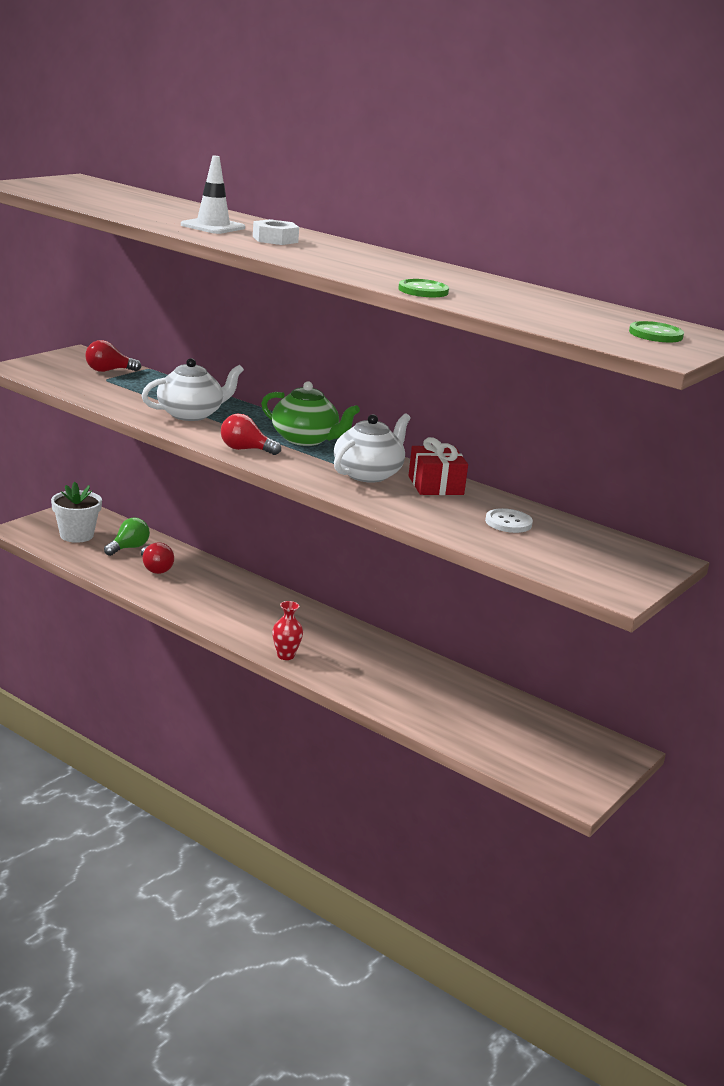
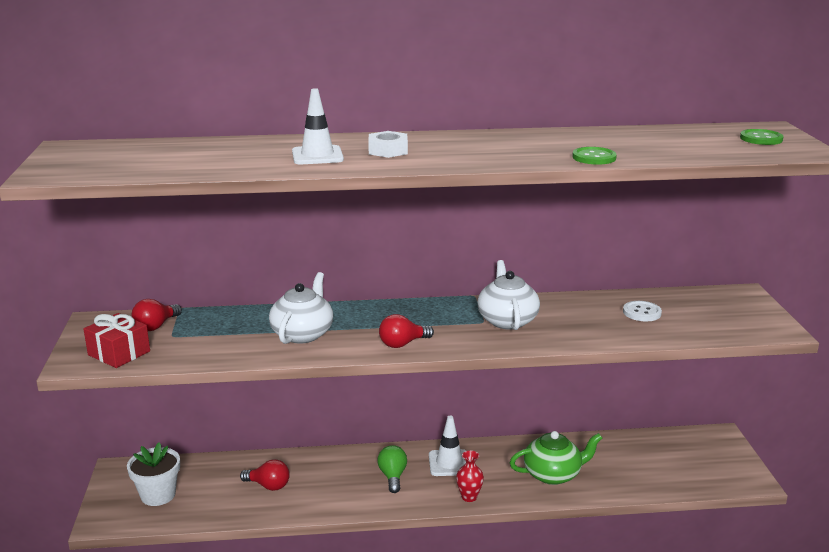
camera: 40 degrees left, 0 degrees up
(128, 548) = (218, 480): green light bulb -> green light bulb (392, 476)
(306, 439) = (415, 313): green teapot -> green teapot (553, 474)
(315, 629) = (449, 463): none -> white traffic cone
(435, 485) = (554, 307): red gift -> red gift (119, 353)

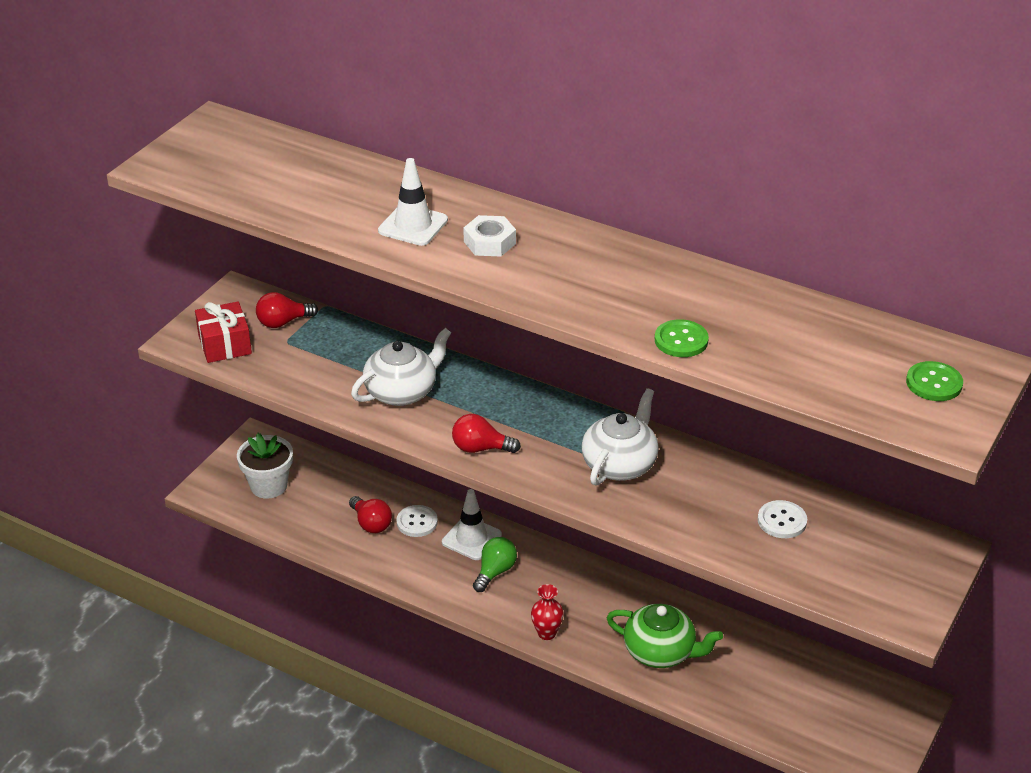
camera: 35 degrees right, 15 degrees up
(303, 471) = (417, 522): none -> white button
(449, 463) = (566, 584): white traffic cone -> white traffic cone (471, 538)

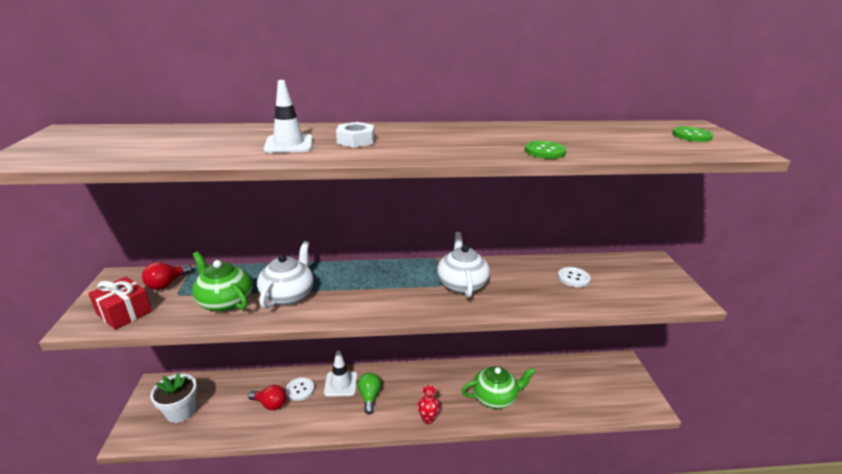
camera: 35 degrees left, 10 degrees down
(329, 372) = (225, 301): none -> green teapot
(480, 448) = (371, 307): red light bulb -> none

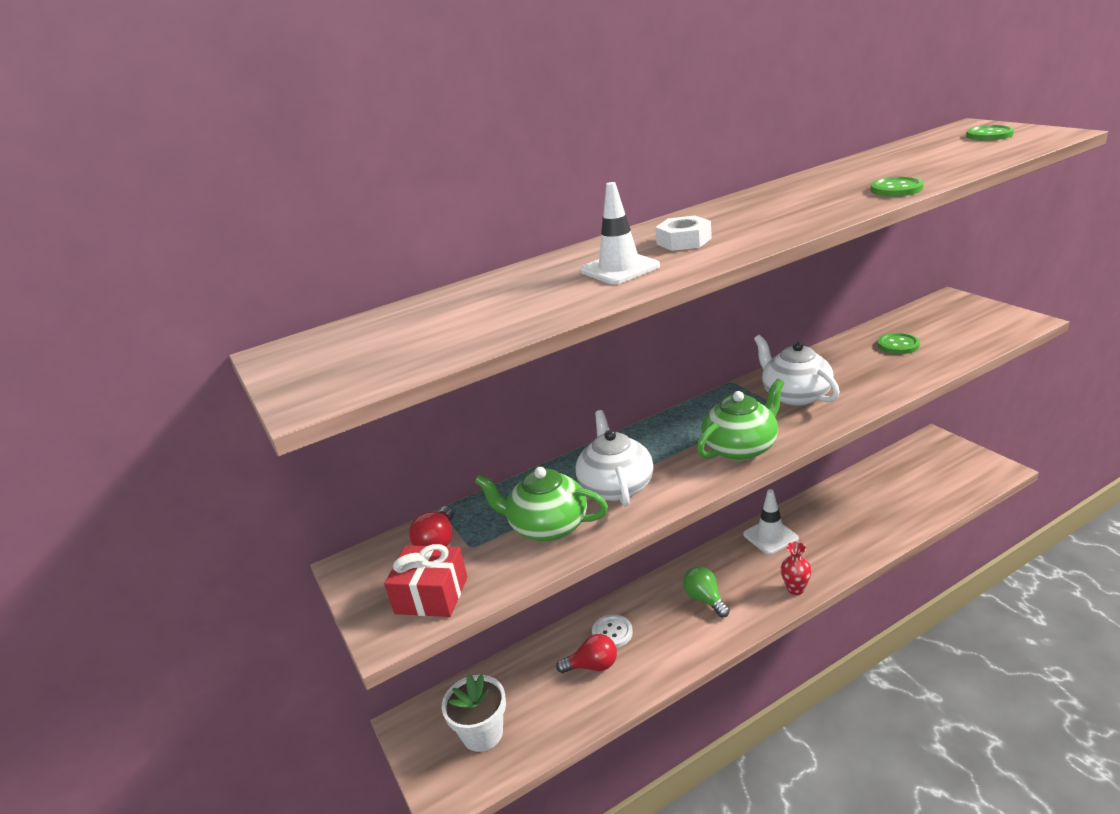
camera: 20 degrees left, 0 degrees up
(341, 384) = (656, 602): white traffic cone -> white traffic cone (770, 536)
(495, 397) = (843, 533): green teapot -> green teapot (741, 448)
(573, 278) = (898, 345): white button -> green button

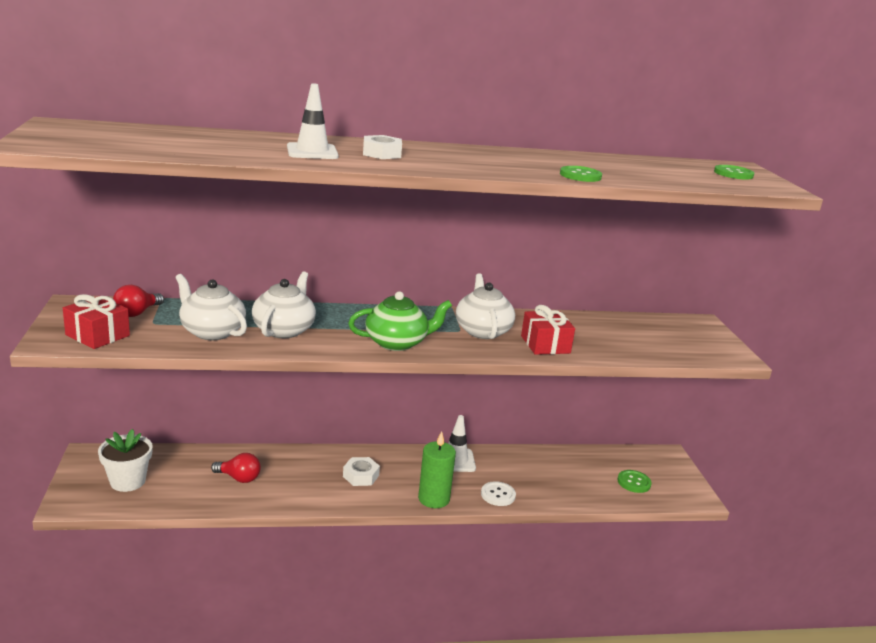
camera: 15 degrees right, 5 degrees down
(547, 526) = (211, 331): green teapot -> white teapot
(612, 632) = (274, 466): white button -> white button (498, 495)
(705, 599) = (361, 476): green light bulb -> white nut
(795, 589) = (434, 499): red vase -> green candle
(867, 384) = (545, 344): none -> red gift
(898, 345) = (609, 332): green button -> green button (634, 482)

